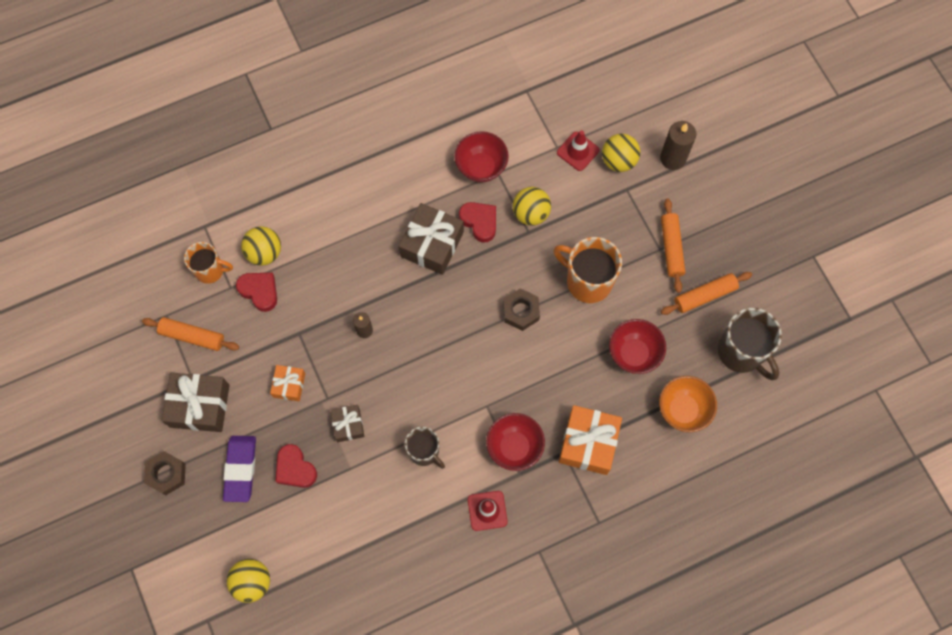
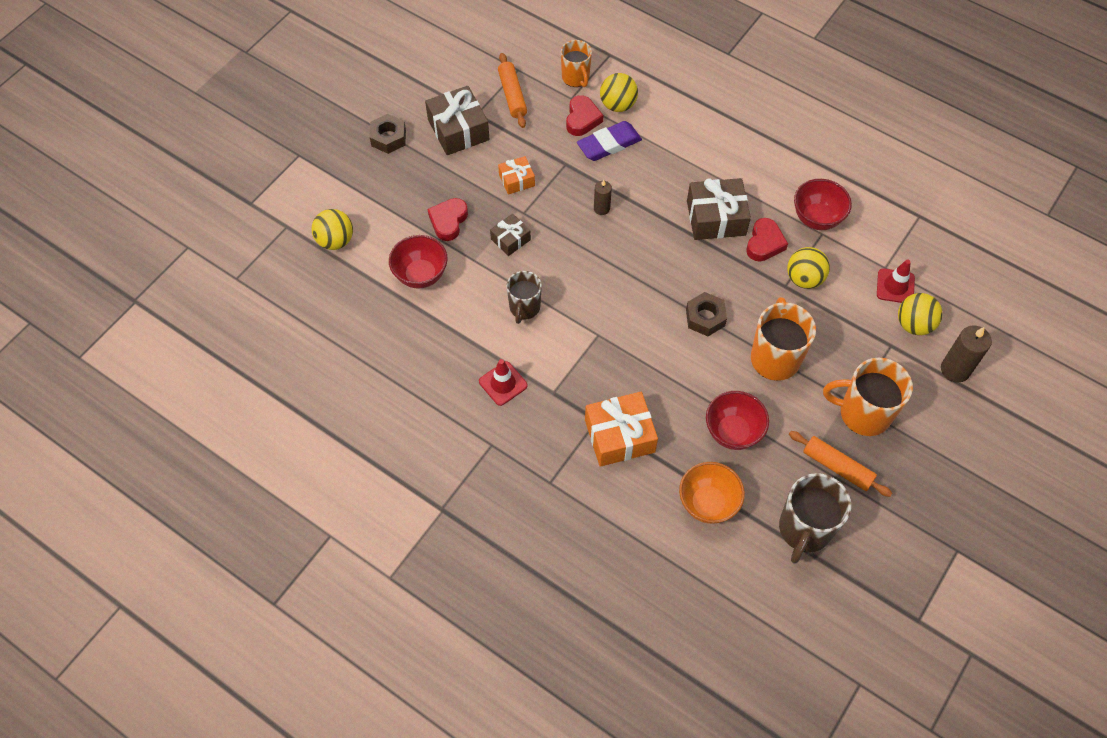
camera: 60 degrees right, 10 degrees down
(240, 469) = (424, 184): purple eraser -> purple eraser (609, 144)
(514, 447) = (575, 376): red bowl -> red bowl (421, 275)
(671, 248) = (863, 413): orange rolling pin -> orange mug

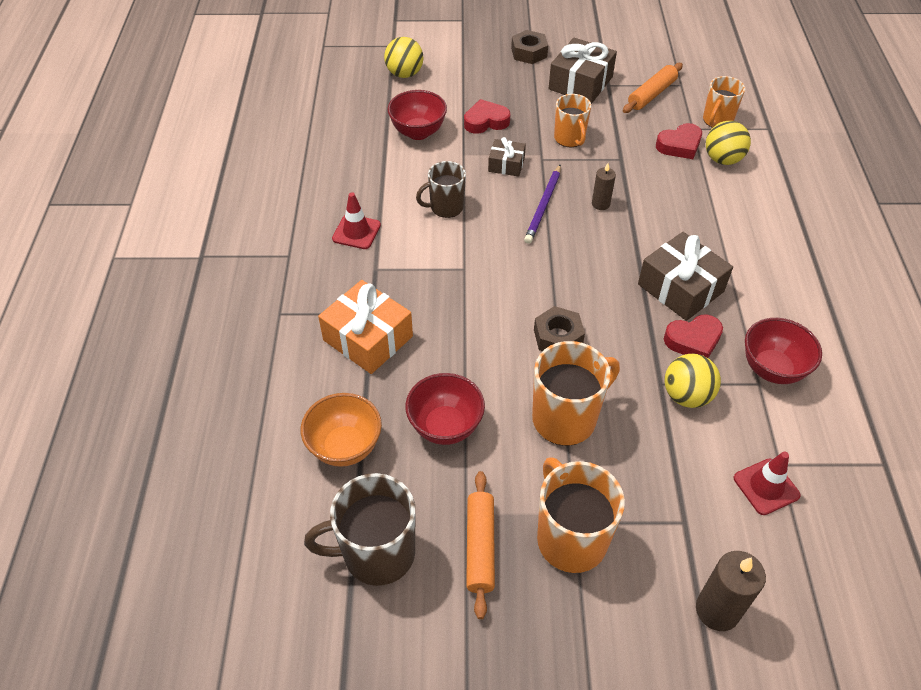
camera: 55 degrees right, 10 degrees down
(516, 180) = (570, 139): orange gift -> orange mug
(575, 245) = (543, 206): none -> purple pencil
(609, 144) = (674, 175): purple eraser -> none
(914, 324) = (735, 532): yellow ball -> none

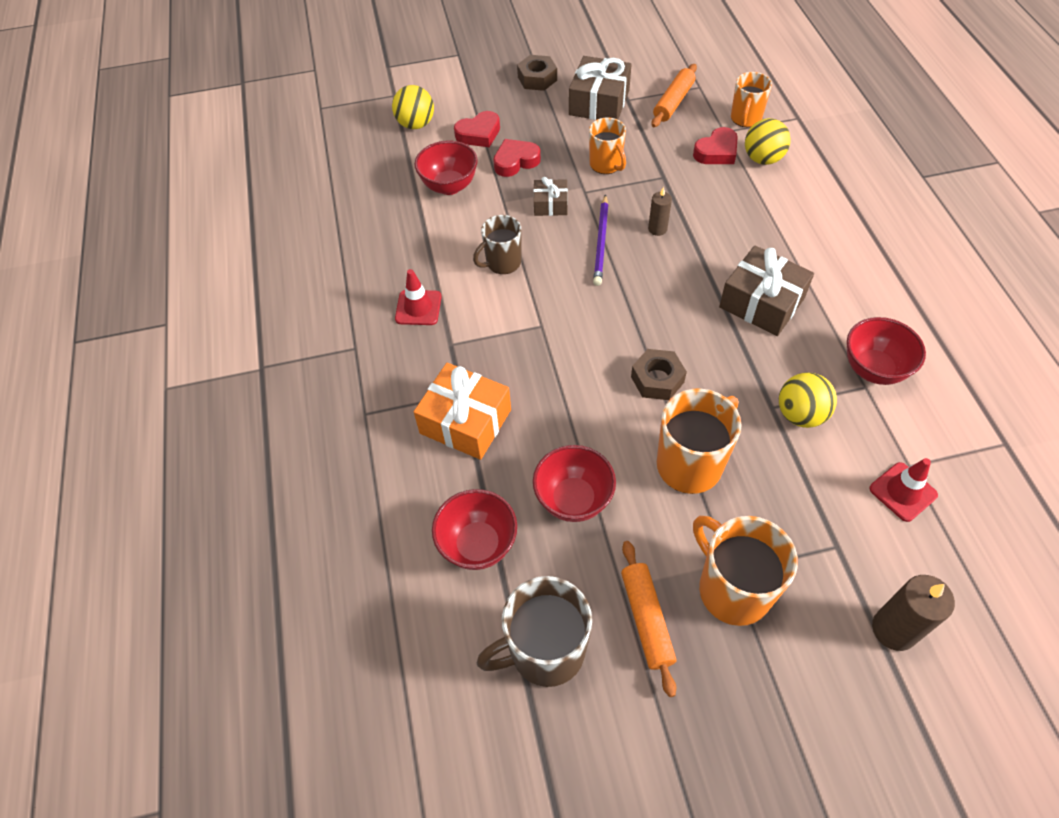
camera: 10 degrees left, 5 degrees up
(345, 447) = (478, 544): orange bowl -> red bowl
(693, 340) = (790, 355): red heart -> red heart (479, 134)

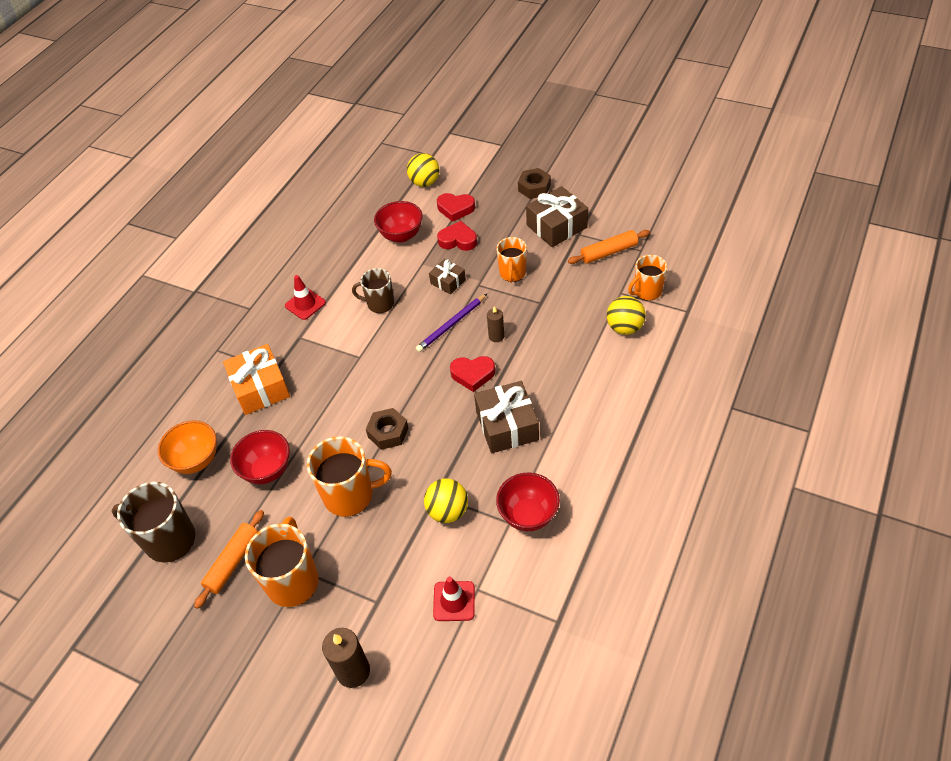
camera: 40 degrees right, 5 degrees down
(478, 544) = (196, 460): red bowl -> orange bowl
(716, 152) = (597, 305): red heart -> red heart (473, 375)

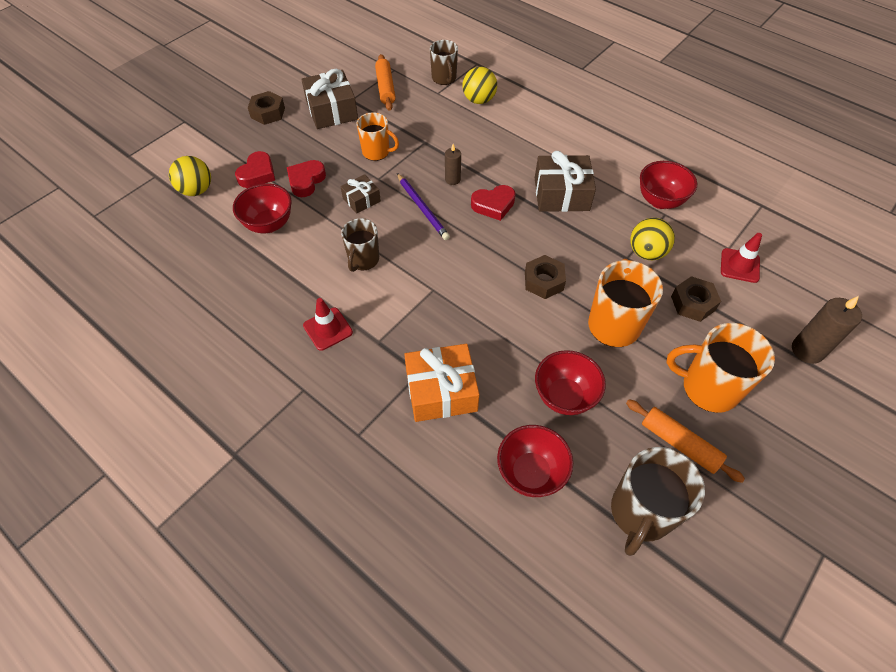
camera: 80 degrees left, 5 degrees up
(196, 460) = (530, 473): orange bowl -> red bowl
(391, 559) = (693, 303): none -> brown nut
(473, 375) = (493, 205): red heart -> red heart turned 60 degrees clockwise
(647, 291) = (444, 78): orange mug -> brown mug

